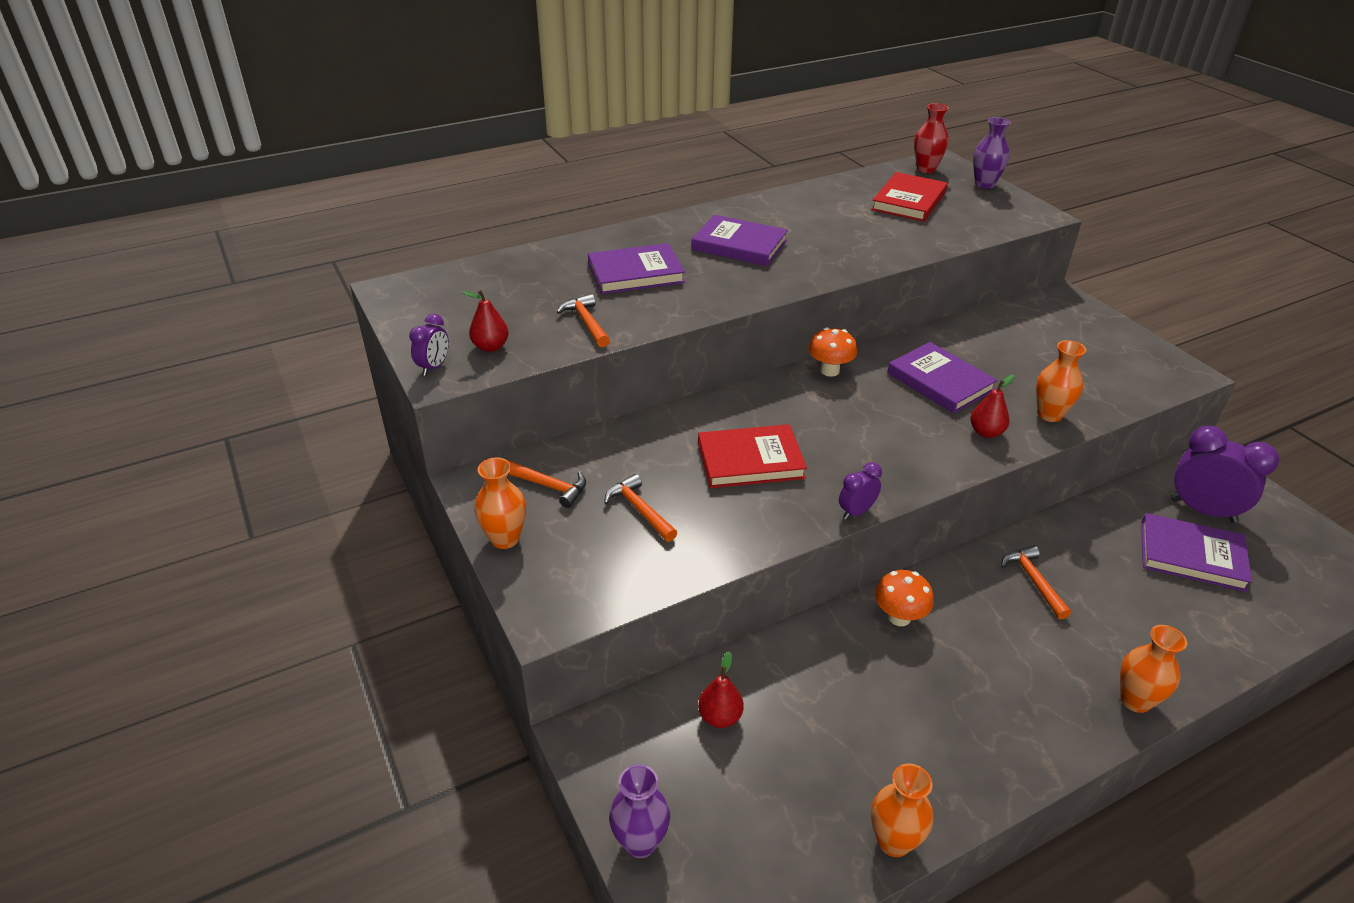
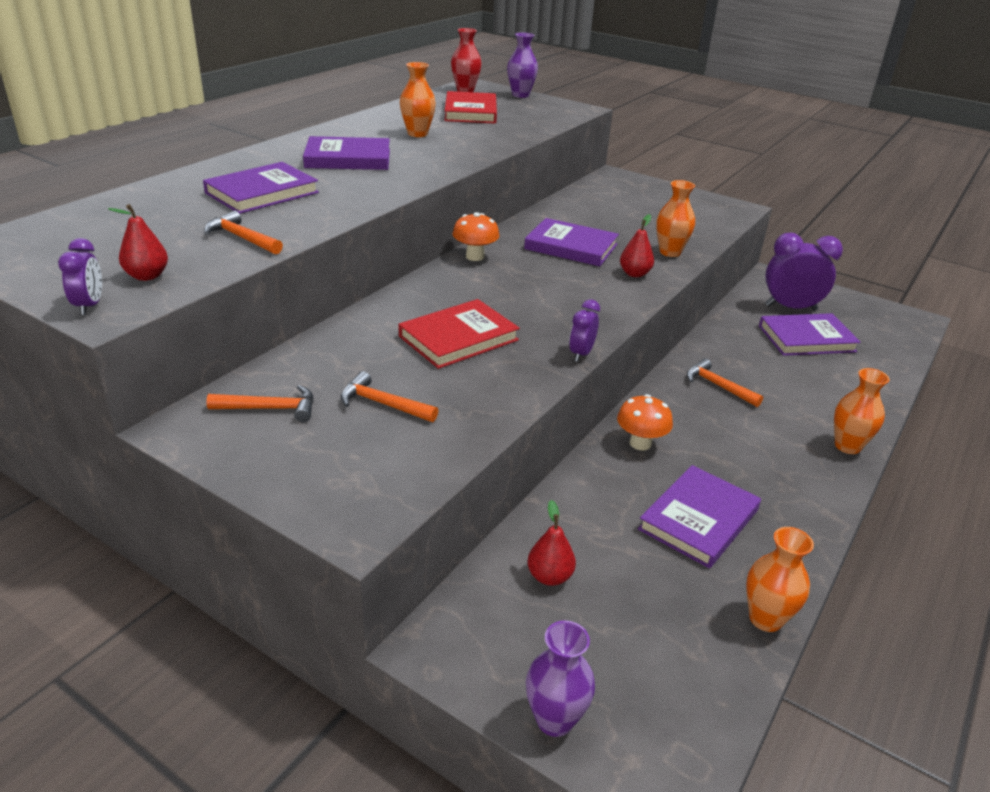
camera: 30 degrees left, 5 degrees down
(505, 539) = (255, 469): orange vase -> orange vase (417, 134)
(900, 718) = (698, 519): none -> purple book

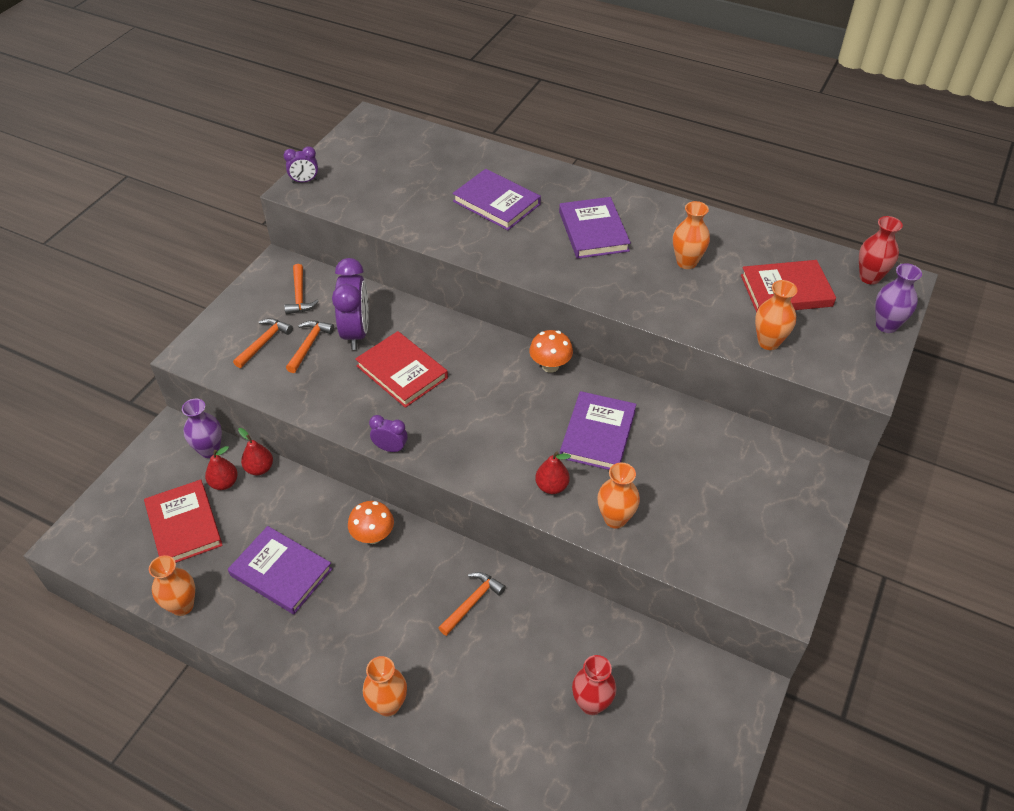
camera: 85 degrees right, 15 degrees up
(147, 276) = (346, 190): red pear -> red pear (259, 468)
(242, 238) = (411, 213): orange hammer -> orange hammer (264, 342)
(530, 125) = (768, 342): none -> orange vase
(554, 720) = (117, 491): purple vase -> purple vase (209, 450)
(627, 622) = (184, 525): none -> red book
(790, 308) = (665, 698): purple clock -> purple clock (356, 333)
(806, 339) = (591, 703): purple book -> red vase

